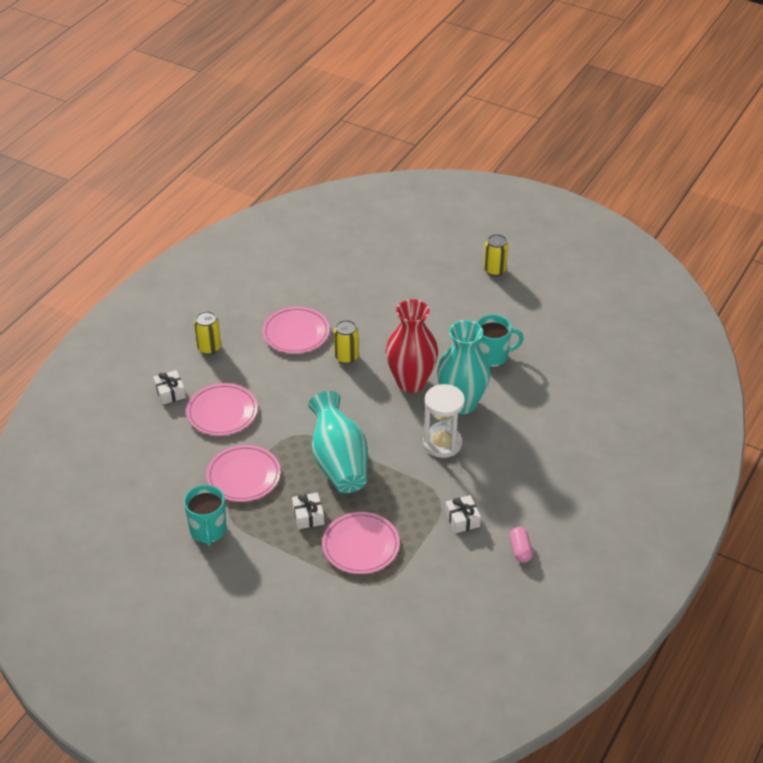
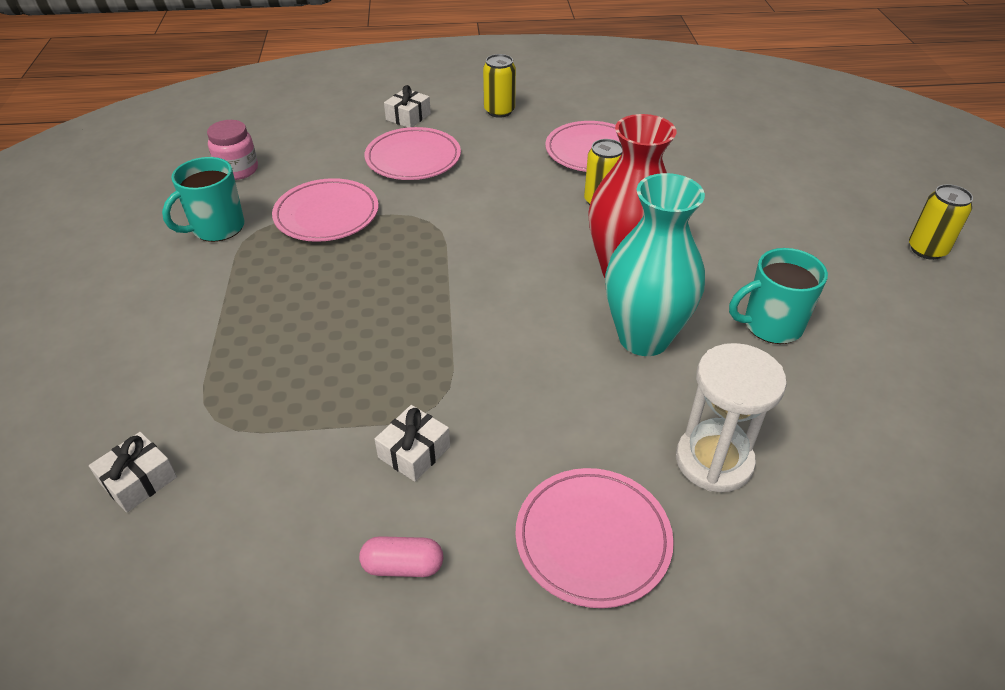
camera: 55 degrees right, 0 degrees up
(149, 499) = (237, 170): none -> pink jar
(308, 516) = (300, 293): white gift -> white gift (139, 480)
(339, 462) = (417, 276): turquoise vase -> none
(360, 545) = (279, 365): pink plate -> pink plate (592, 539)
(442, 443) = (546, 355): white hourglass -> white hourglass (714, 461)
(492, 356) = (771, 325): turquoise mug -> turquoise mug turned 120 degrees clockwise
(520, 550) = (403, 566): pink capsule -> pink capsule turned 45 degrees clockwise

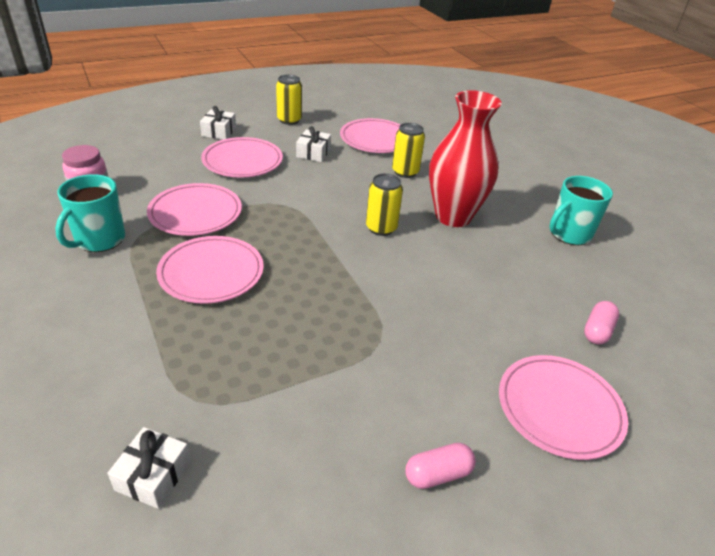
camera: 25 degrees left, 5 degrees down
(304, 287) = (211, 273): none -> pink plate
(414, 452) = (387, 381): white gift -> white gift (313, 153)
(644, 338) = (496, 258): turquoise vase -> none
(714, 461) = (597, 331): white hourglass -> pink capsule
(927, 250) = (622, 171): yellow can -> yellow can (381, 228)

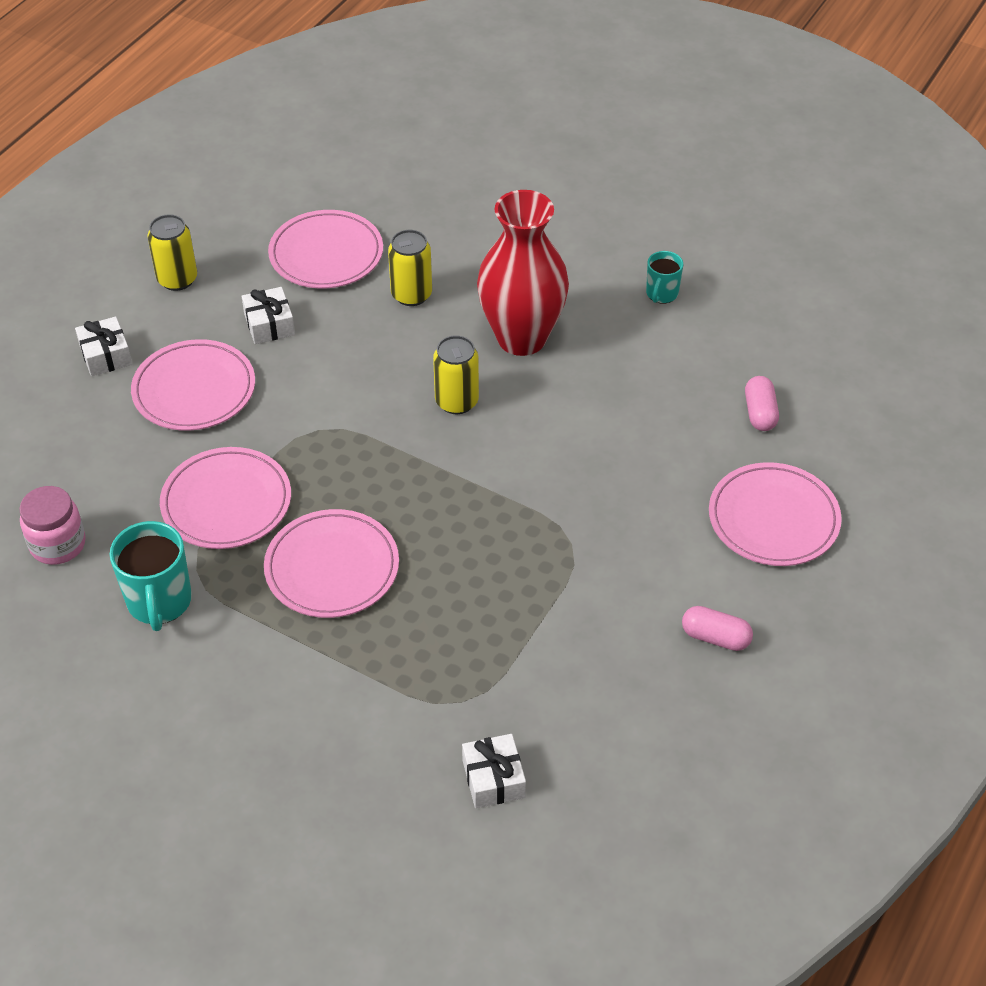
camera: 30 degrees left, 10 degrees up
(438, 474) = (715, 637): pink capsule -> pink capsule turned 75 degrees clockwise
(569, 234) = (661, 294): turquoise mug -> turquoise mug, size x0.58

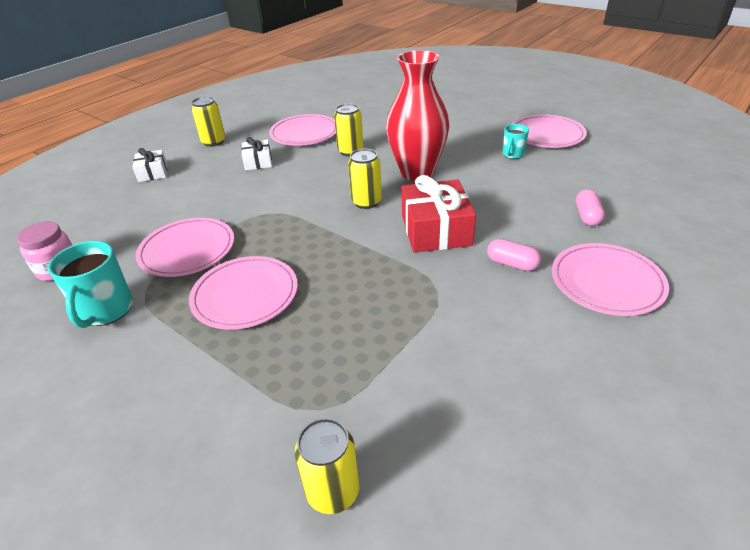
camera: 10 degrees right, 10 degrees down
(194, 390) = (197, 190): pink plate -> pink plate (546, 135)
(493, 779) = (333, 491): white gift -> yellow can
(560, 448) = (436, 230): none -> red gift
(715, 637) = (562, 371): pink capsule -> pink capsule (512, 264)

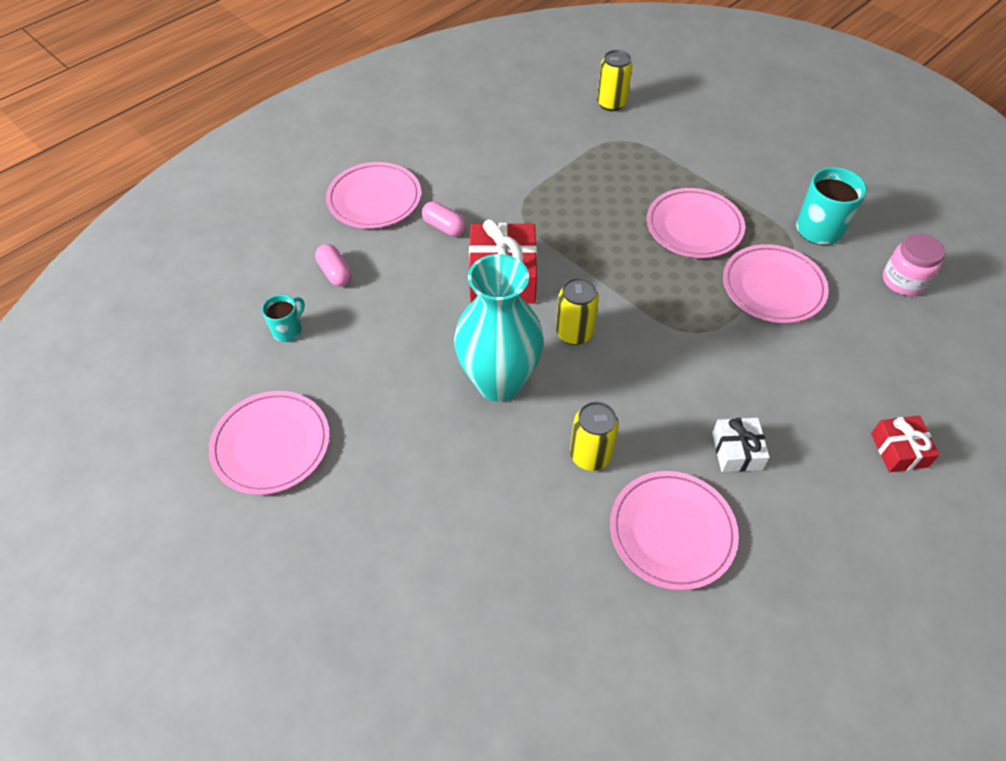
camera: 175 degrees left, 15 degrees up
(153, 173) = (899, 450): white gift -> red gift
(213, 142) = (837, 534): yellow can -> none
(417, 172) = (499, 382): red vase -> turquoise vase
(512, 154) = (351, 401): turquoise mug -> turquoise mug (288, 330)
(587, 216) = (335, 273): pink capsule -> pink capsule turned 45 degrees counterclockwise

